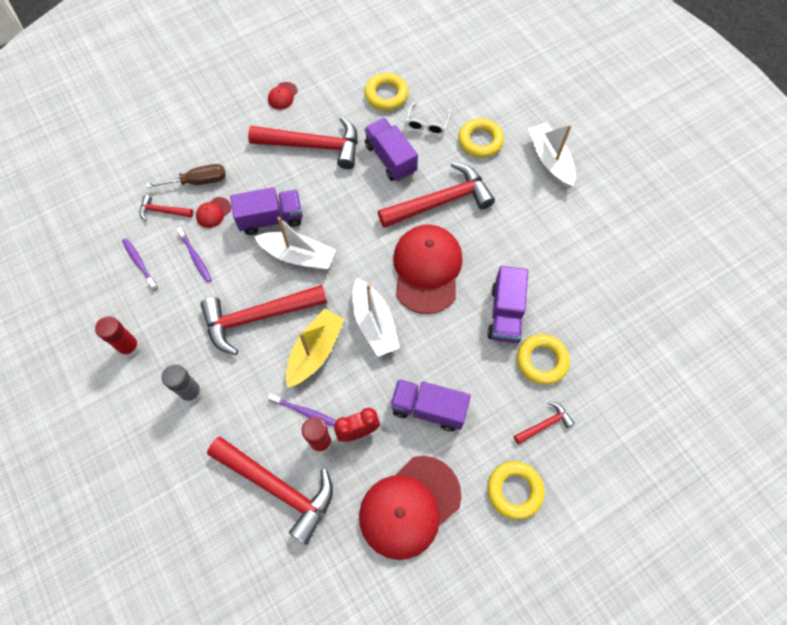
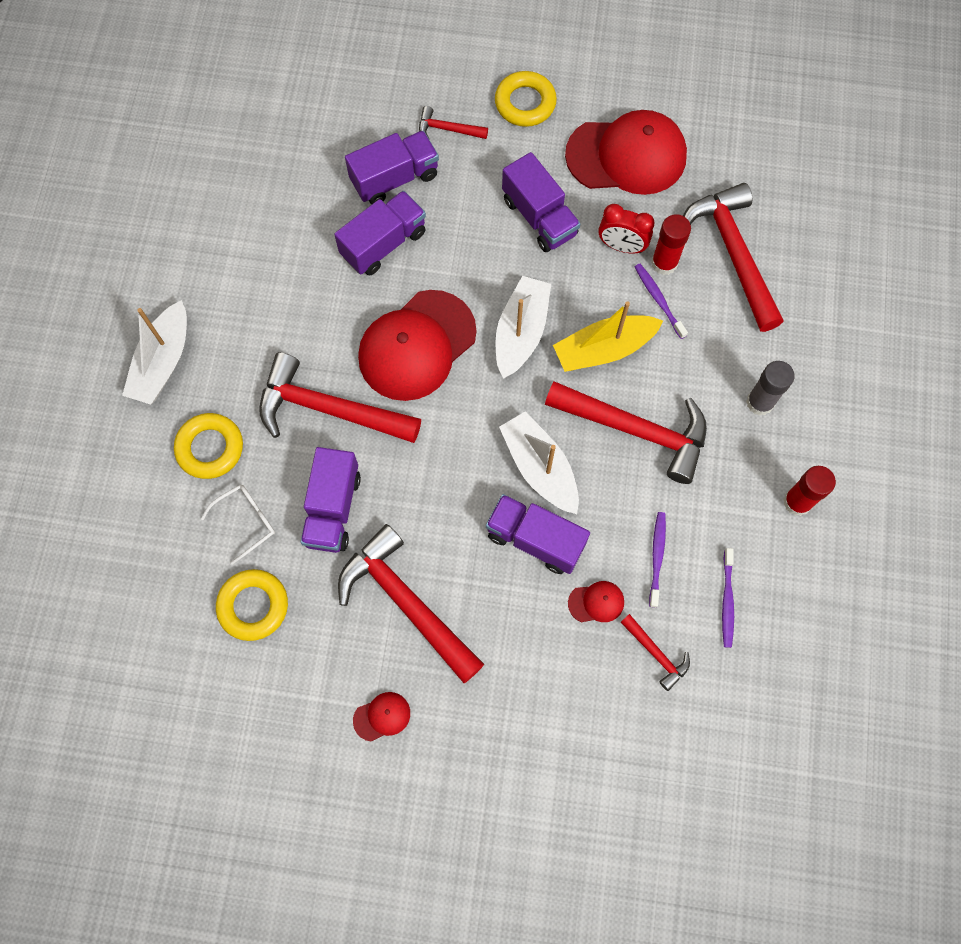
camera: 140 degrees left, 5 degrees up
(198, 181) = (585, 664): brown screwdriver -> none
(541, 361) = (395, 178): yellow ring -> purple truck

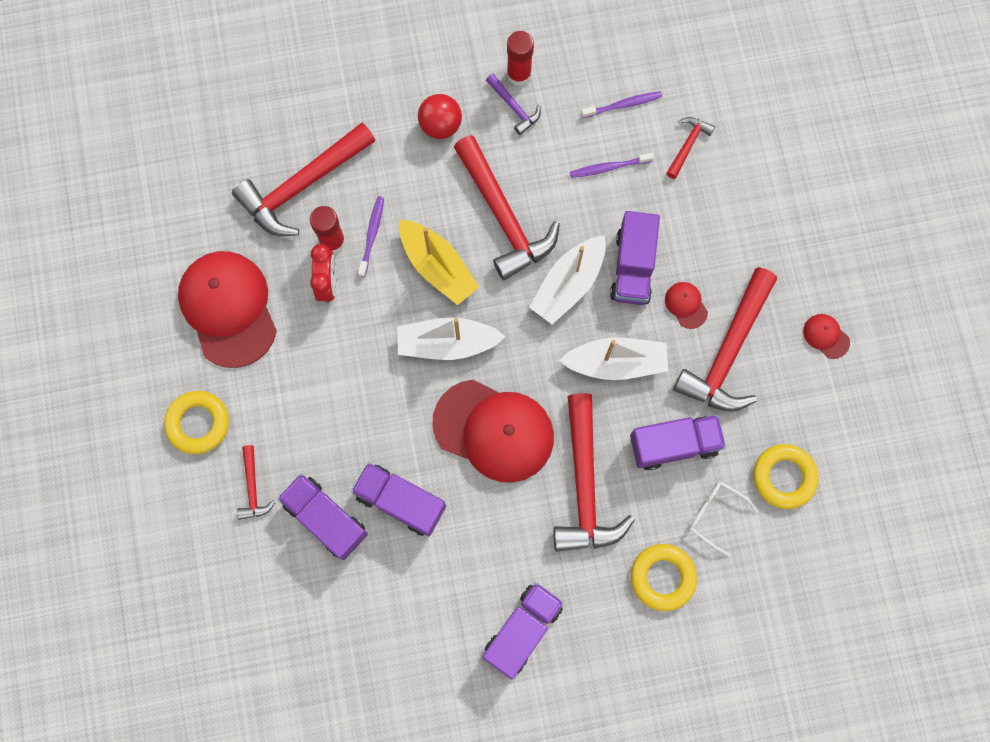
camera: 110 degrees left, 5 degrees up
(163, 362) = (598, 660): white boat -> white boat (616, 362)
(539, 217) = (322, 367): purple truck -> purple truck (522, 630)
(596, 602) = (665, 202): red cap -> red cap (686, 305)
(636, 430) = (504, 217): red hammer -> red hammer turned 150 degrees clockwise
(658, 300) = (372, 235): purple toothbrush -> purple toothbrush turned 150 degrees clockwise
(758, 483) = (514, 107): none -> purple hammer
(760, 402) = (440, 125): grey glue stick -> red ball

